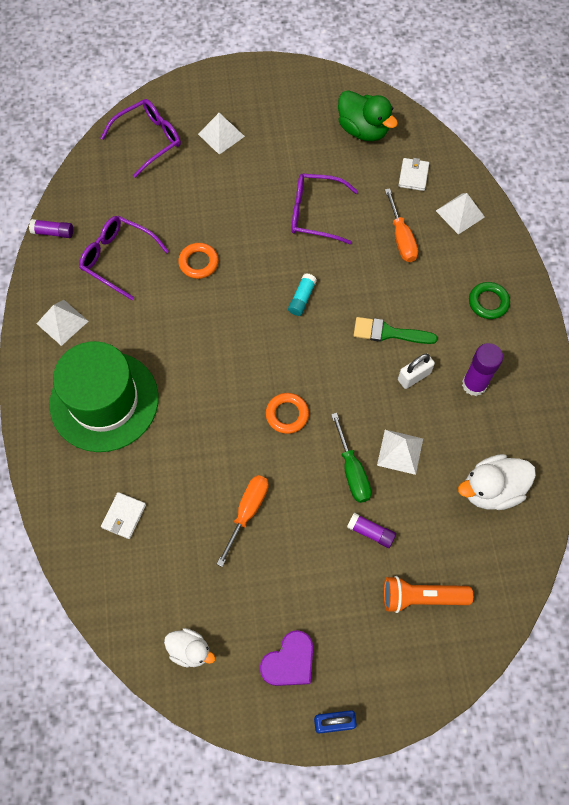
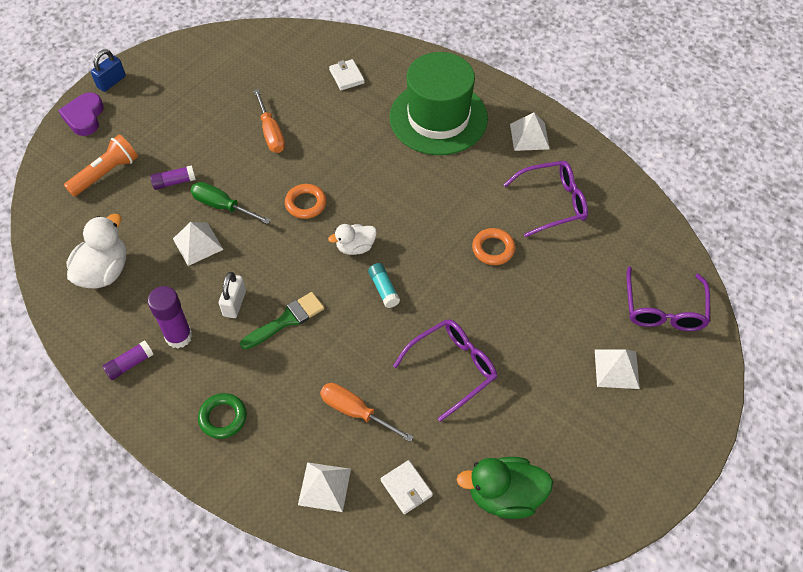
camera: 135 degrees right, 10 degrees down
(53, 232) = (621, 181): purple glue stick -> purple glue stick (130, 364)
(190, 650) = (232, 52): white duck -> white duck (355, 247)
(289, 661) = (165, 87): purple heart -> purple heart (84, 117)

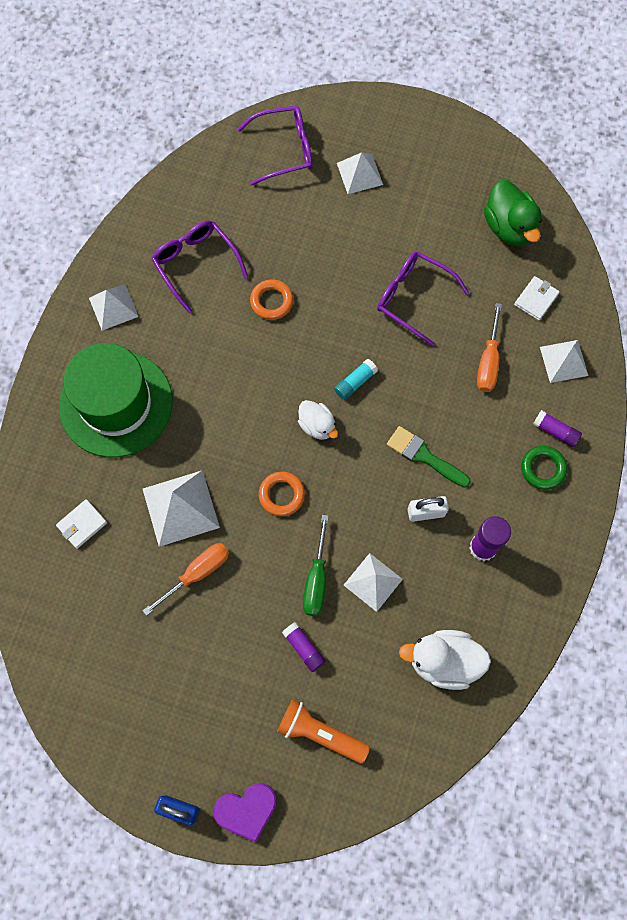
camera: 110 degrees left, 15 degrees up
(130, 364) = (530, 579): purple glue stick -> purple glue stick (555, 431)
(329, 136) = (180, 508): none -> white pyramid

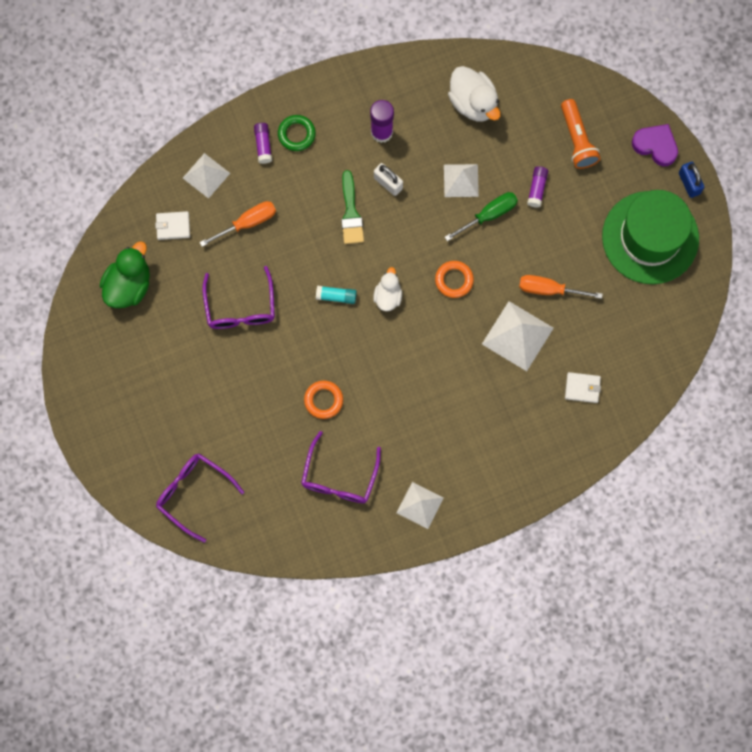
camera: 130 degrees left, 5 degrees up
(116, 403) = (486, 439): green hat -> green hat (650, 237)
(360, 174) = (169, 423): white pyramid -> none

